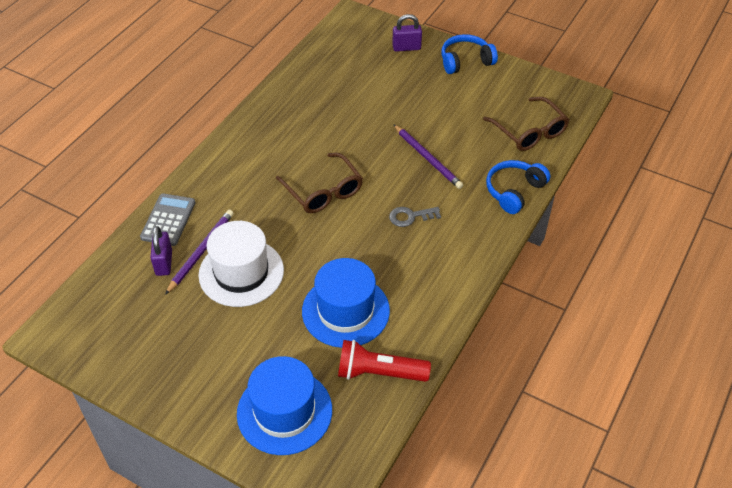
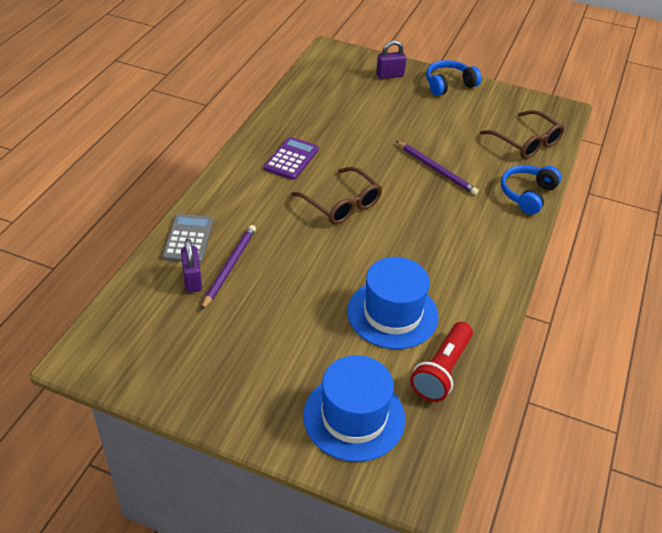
camera: 10 degrees left, 5 degrees down
(241, 272) = (276, 284): white hat -> none
(285, 139) = (291, 159): none -> purple calculator
(379, 373) = (442, 371): red flashlight -> red flashlight turned 60 degrees counterclockwise
(410, 217) = (434, 222): grey key -> none

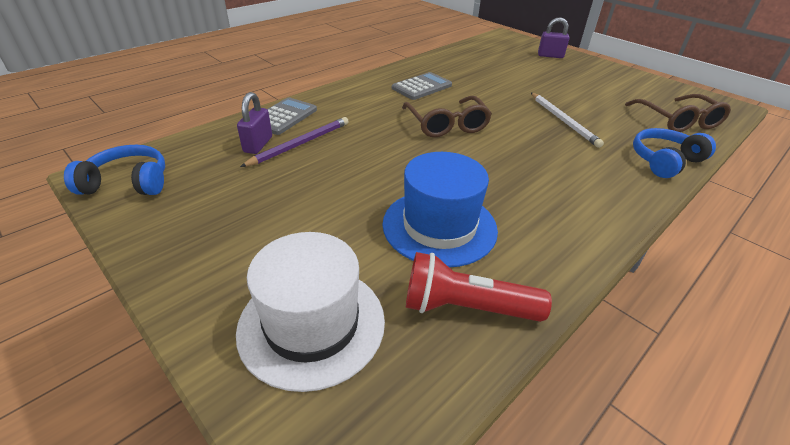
camera: 25 degrees right, 5 degrees down
(291, 159) = (422, 87): purple calculator -> grey calculator
(354, 417) = (312, 324): blue hat -> white hat
(436, 169) = (563, 121): purple pencil -> white pencil
(442, 371) = (466, 307): red flashlight -> red flashlight turned 45 degrees clockwise
(449, 85) = (606, 70): blue headphones -> blue headphones (128, 183)

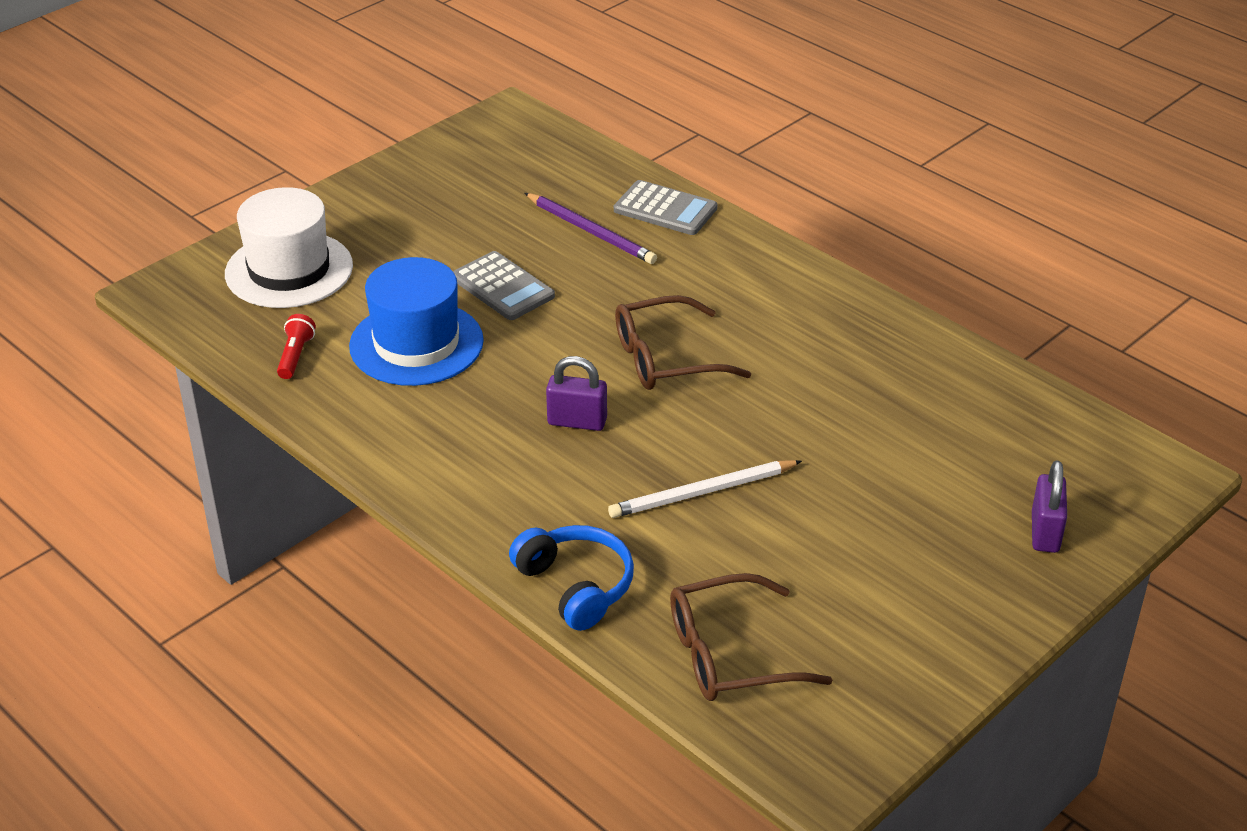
camera: 90 degrees right, 0 degrees up
(128, 183) = (497, 134): blue headphones -> none
(258, 144) = (585, 200): purple padlock -> purple padlock (577, 421)
(422, 87) = (806, 335): grey calculator -> grey calculator (502, 287)
(466, 307) = (295, 356): red flashlight -> red flashlight, size x0.55

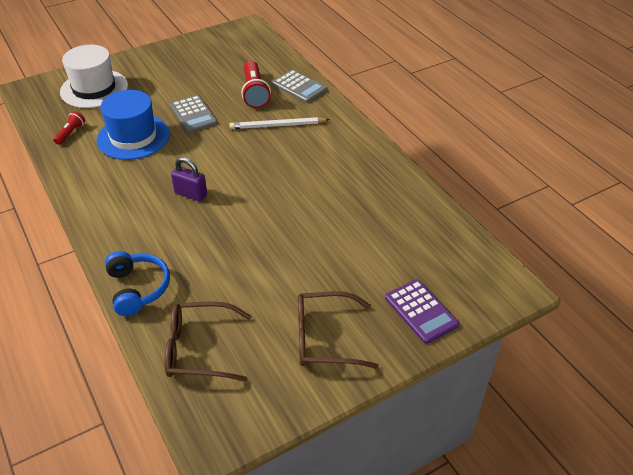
camera: 15 degrees right, 5 degrees up
(591, 231) = (255, 93): purple pencil -> red flashlight
(667, 358) = (257, 167): brown glasses -> brown glasses (325, 338)
(702, 493) = (235, 247): white pencil -> white pencil (277, 125)
(1045, 532) = (421, 311): purple padlock -> purple calculator

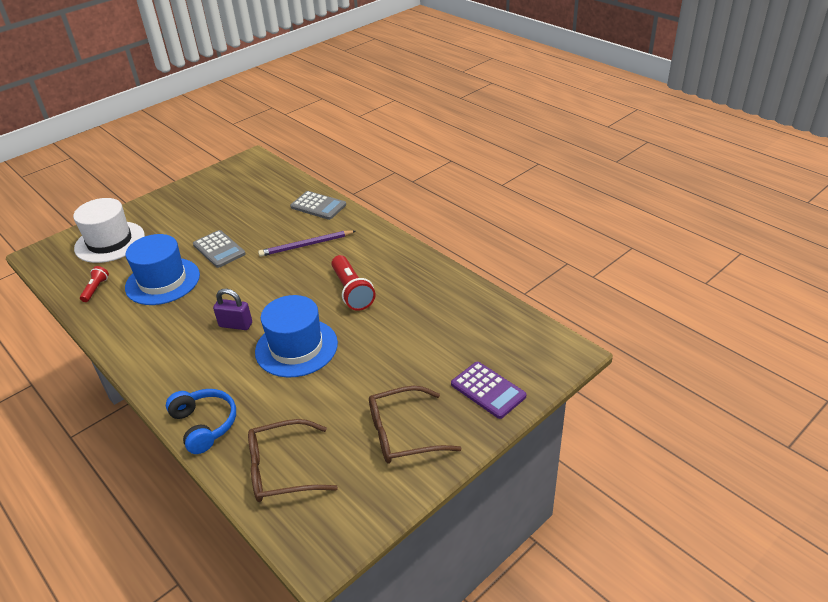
camera: 10 degrees left, 5 degrees down
(243, 228) = (296, 347): none -> blue hat
(255, 93) = (275, 218): red flashlight -> red flashlight (352, 291)
(277, 125) = (306, 245): white pencil -> purple pencil

